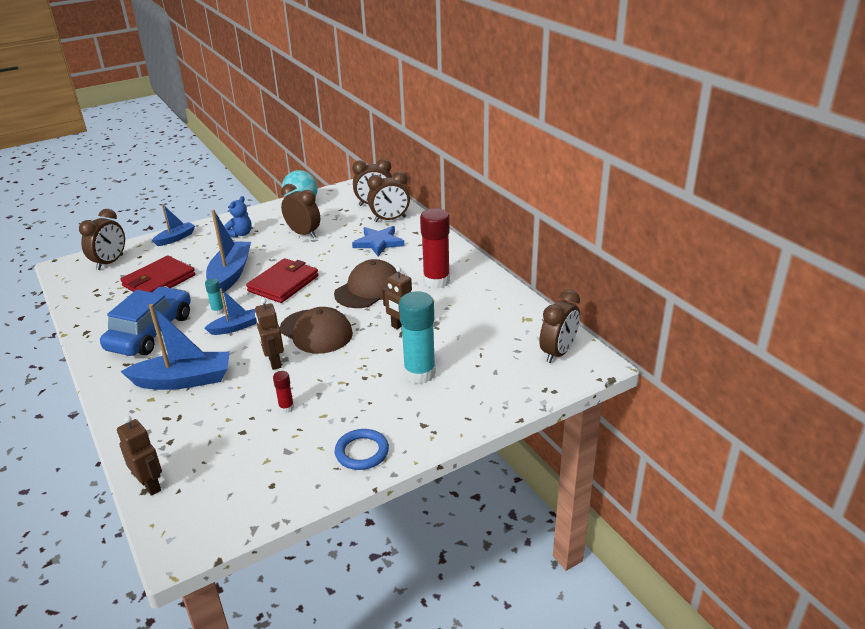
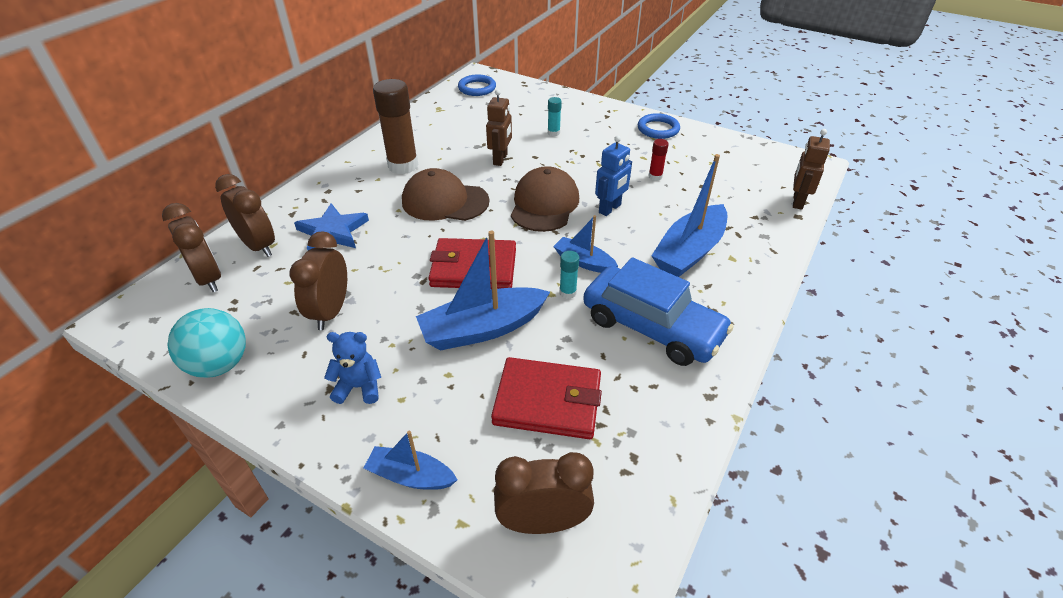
camera: 120 degrees left, 10 degrees up
(151, 332) = (652, 327): blue car -> blue car turned 135 degrees counterclockwise
(183, 380) = (689, 251): blue boat -> blue boat turned 105 degrees counterclockwise
(274, 362) = (610, 209): brown robot -> blue robot
(419, 373) = (553, 133): turquoise glue stick -> turquoise glue stick, size x0.45
(436, 281) = (403, 166): red glue stick -> brown glue stick
(558, 353) = (477, 88): brown clock -> blue ring

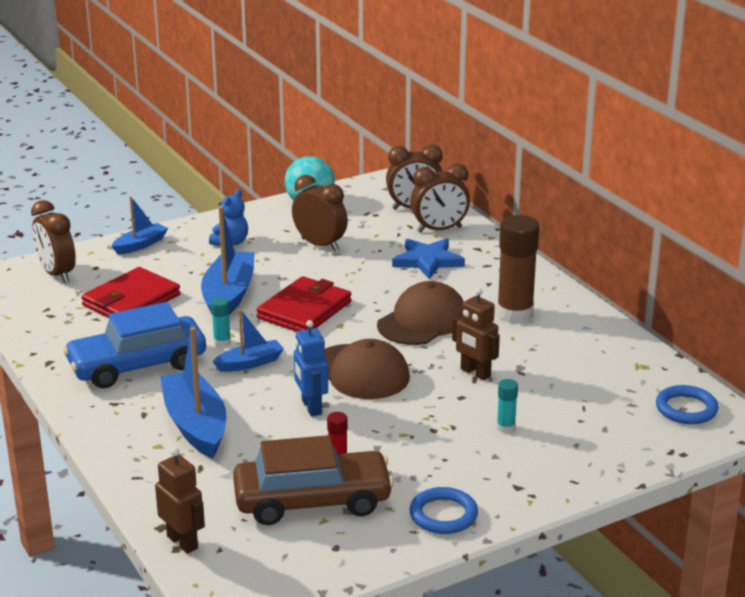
camera: 120 degrees right, 15 degrees down
(542, 522) = (57, 274): brown clock -> brown clock turned 120 degrees clockwise
(701, 172) = (312, 501): none -> brown car

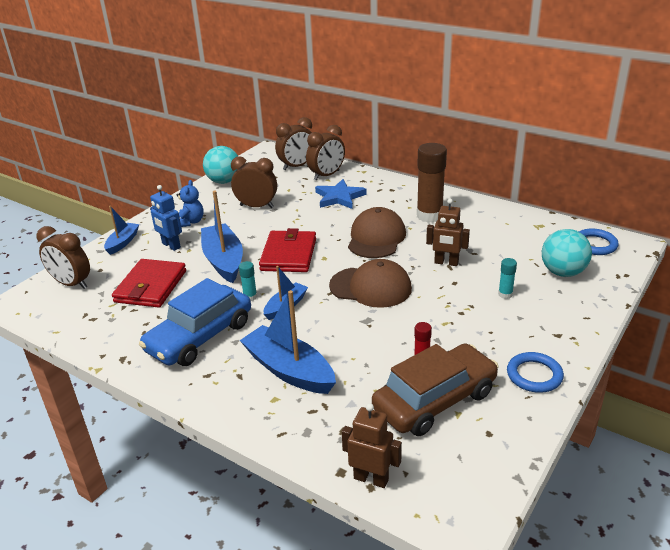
camera: 25 degrees left, 5 degrees up
(311, 407) = (362, 325): blue robot -> blue robot (171, 245)
(605, 426) = (563, 272): none -> turquoise ball

